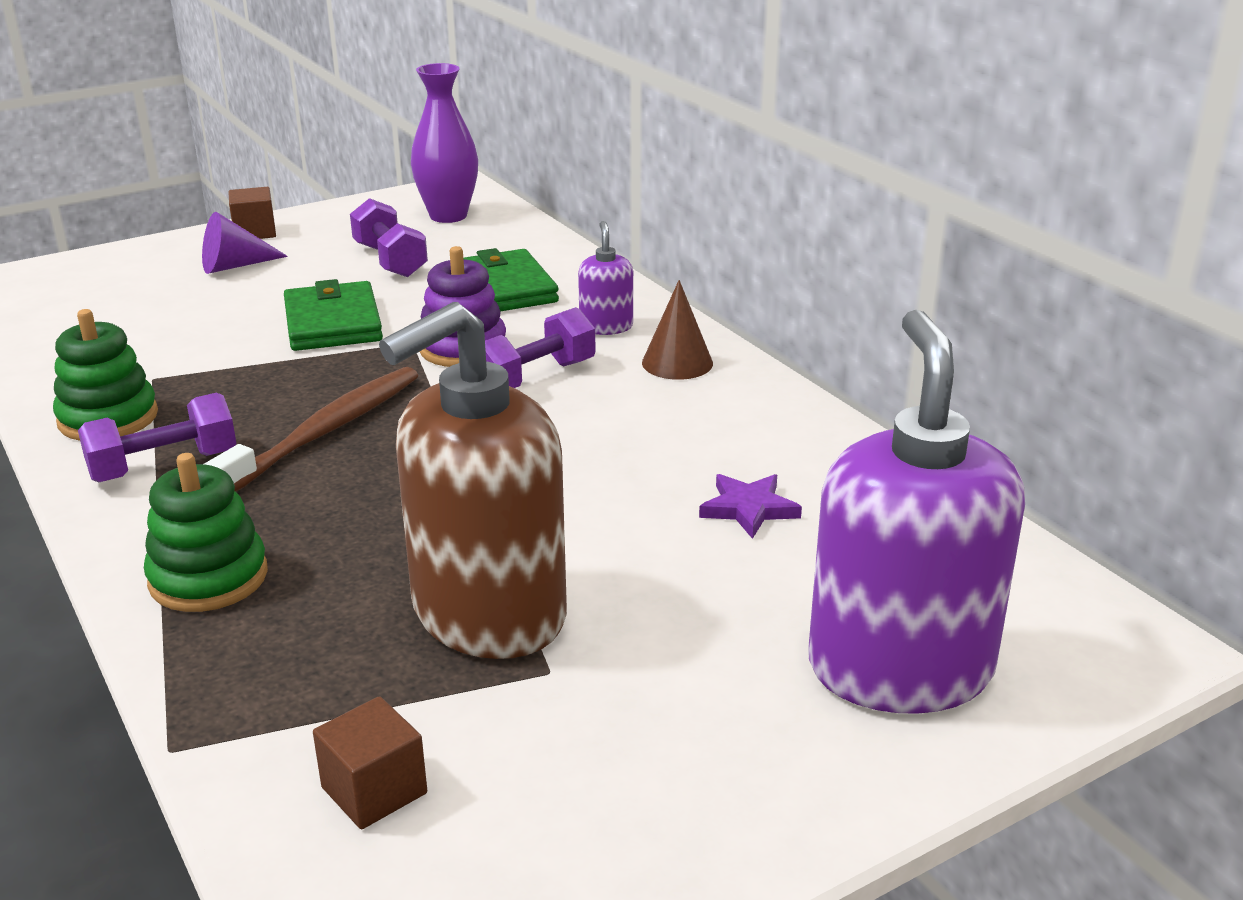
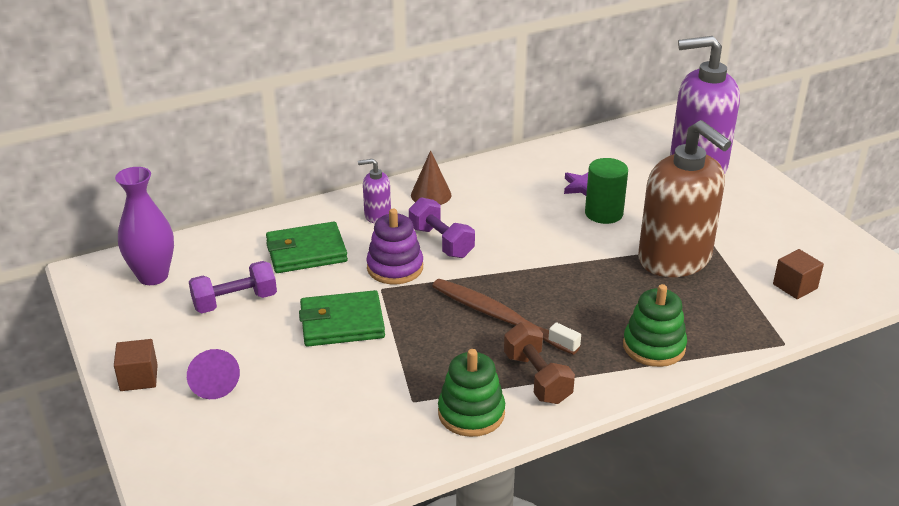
camera: 85 degrees left, 5 degrees up
(164, 466) = (537, 378): purple dumbbell -> brown dumbbell
(651, 530) = (604, 213): none -> green cylinder

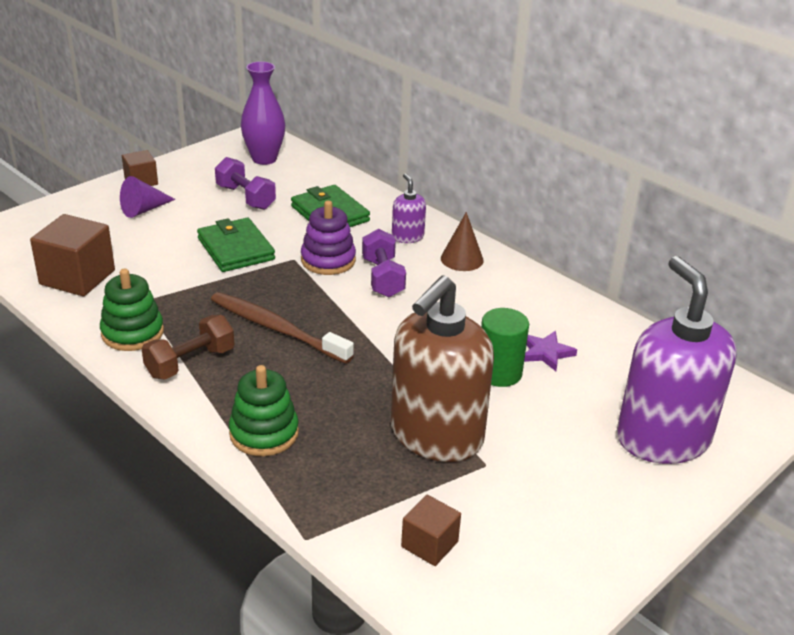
camera: 70 degrees right, 0 degrees up
(340, 448) = (77, 277): none -> brown cube
(441, 242) = (383, 278): purple dumbbell -> purple dumbbell turned 45 degrees counterclockwise
(500, 317) = (276, 329): brown toothbrush -> brown toothbrush turned 75 degrees counterclockwise

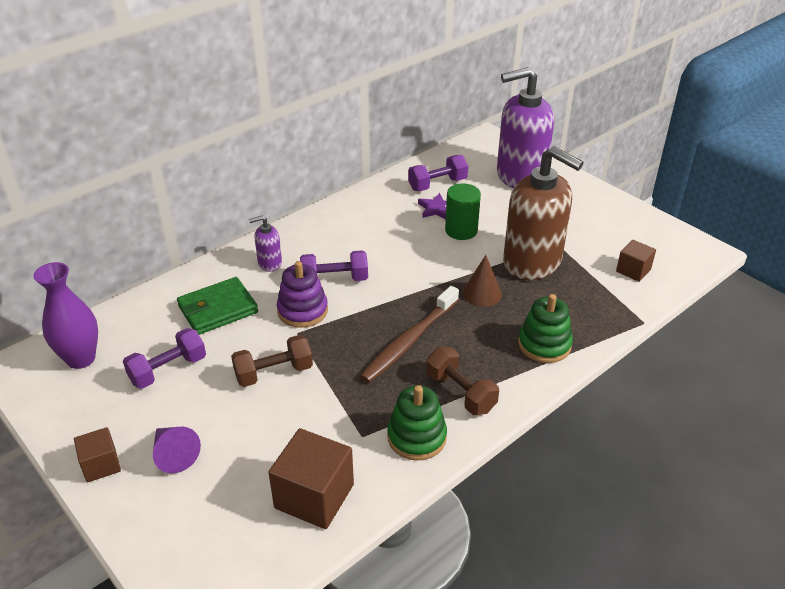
camera: 85 degrees left, 5 degrees up
(236, 249) = (274, 373): green wallet -> brown dumbbell
(462, 259) = (310, 236): brown cone -> brown cone (482, 293)
(608, 354) = (437, 184): none -> purple dumbbell

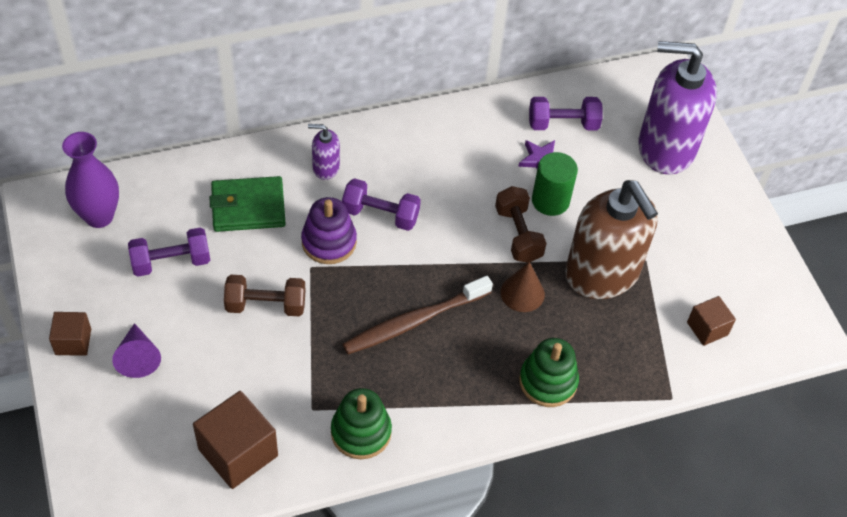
camera: 20 degrees right, 15 degrees up
(460, 392) = (430, 401): brown dumbbell -> brown dumbbell (518, 234)

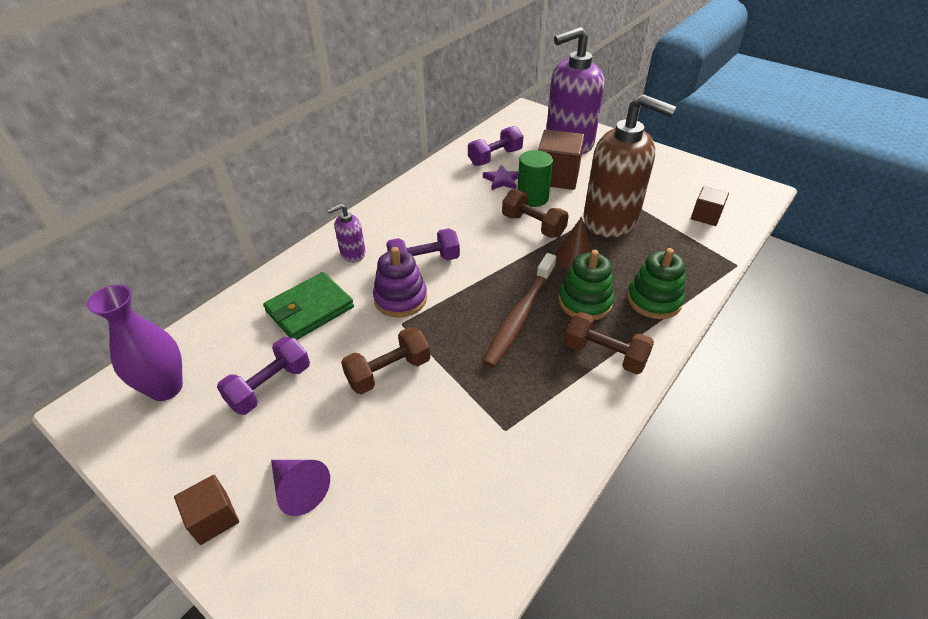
camera: 30 degrees left, 10 degrees down
(238, 452) = (474, 514): brown cube -> brown cube (557, 177)
(361, 432) = (563, 422): green stacking toy -> green stacking toy (585, 302)
(450, 401) = (604, 354): none -> brown dumbbell

